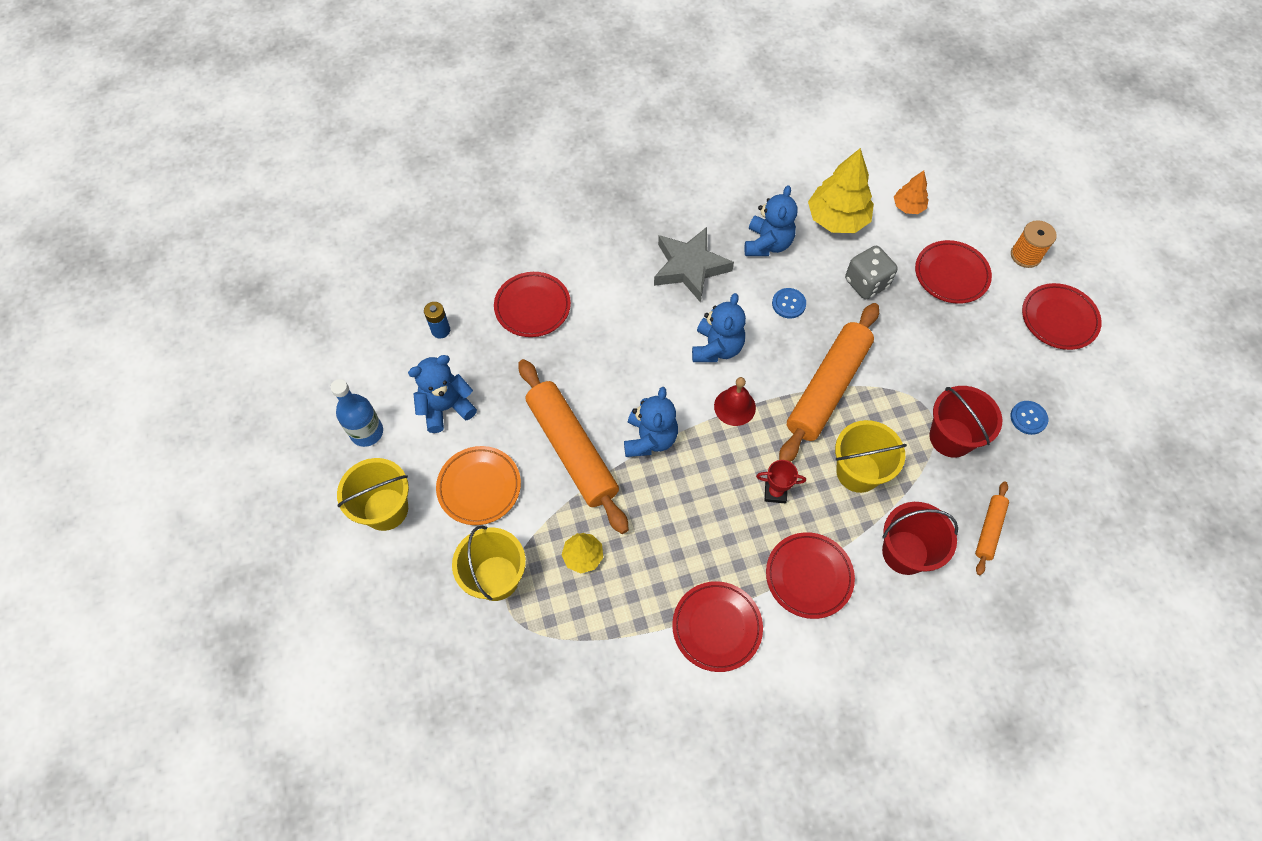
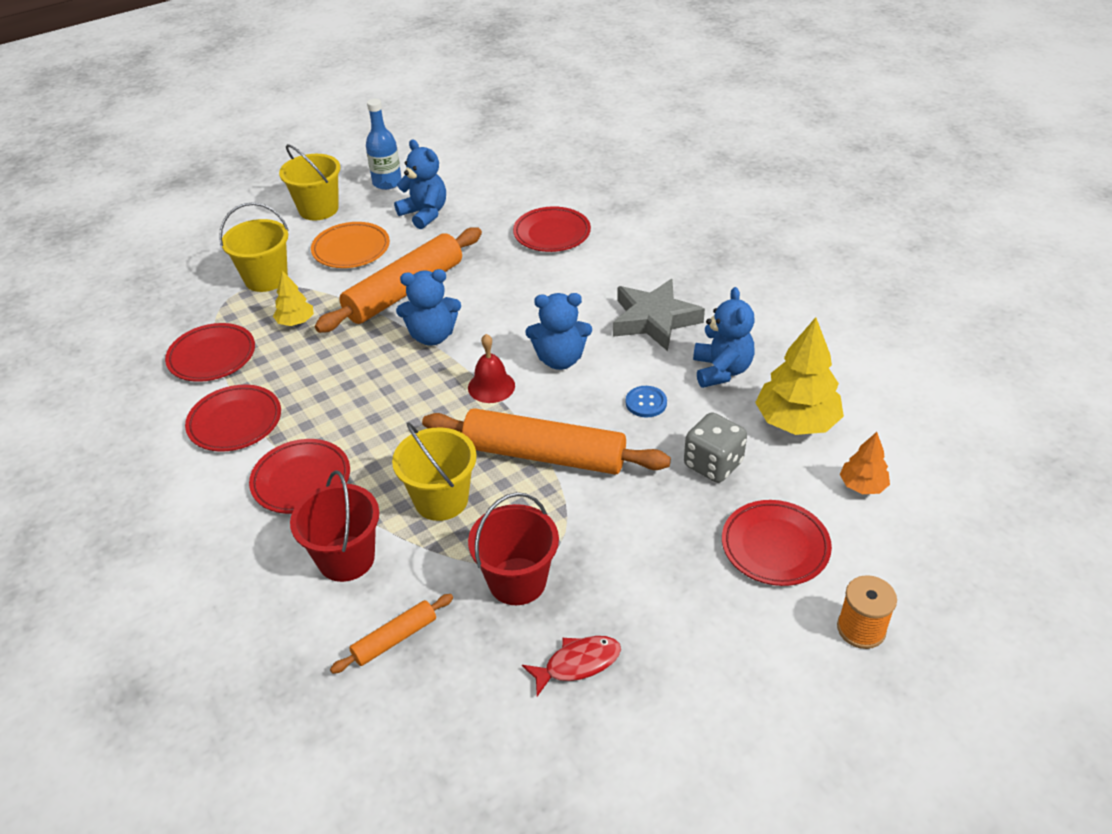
camera: 75 degrees right, 20 degrees down
(441, 330) = (502, 192): blue battery -> none
(767, 244) = (721, 370): blue teddy bear -> blue teddy bear turned 90 degrees counterclockwise
(775, 492) = (396, 436): red trophy -> none
(989, 530) = (394, 639): orange rolling pin -> orange rolling pin turned 45 degrees counterclockwise
(1028, 418) = (577, 664): blue button -> red fish
(1058, 319) = (766, 684): red plate -> red plate (212, 356)

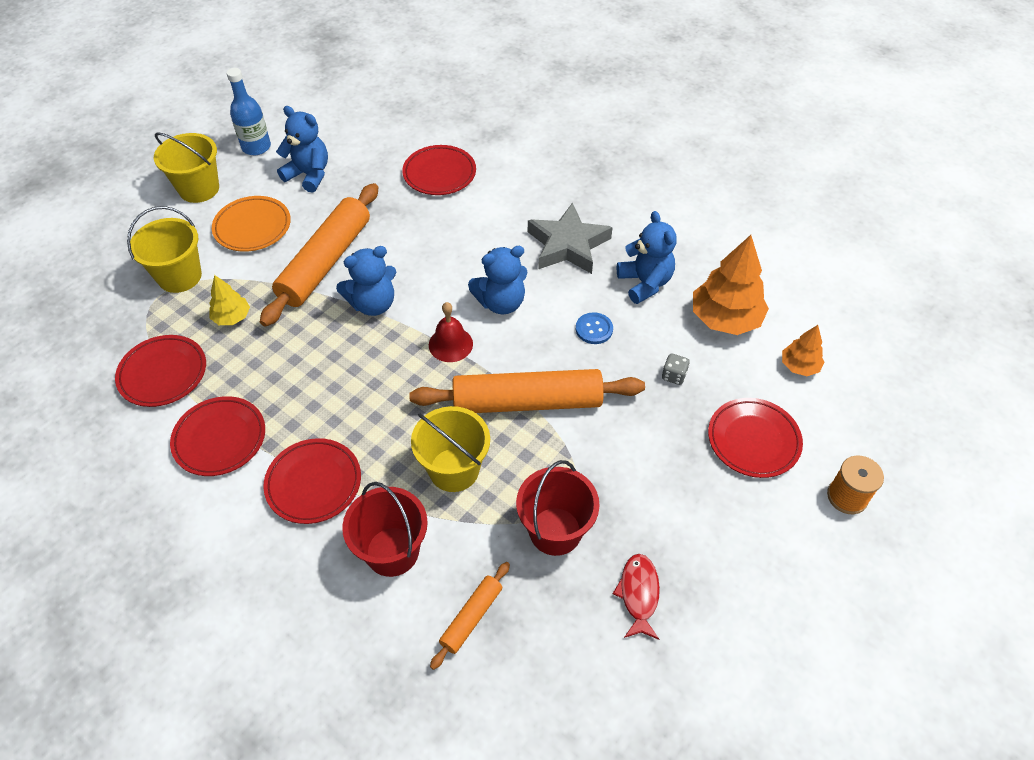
camera: 20 degrees left, 10 degrees up
(577, 664) = (638, 594): red fish -> red fish turned 45 degrees counterclockwise
(713, 464) = (674, 376): grey dice -> grey dice, size x0.52
(796, 422) = (725, 318): yellow tree -> orange tree

